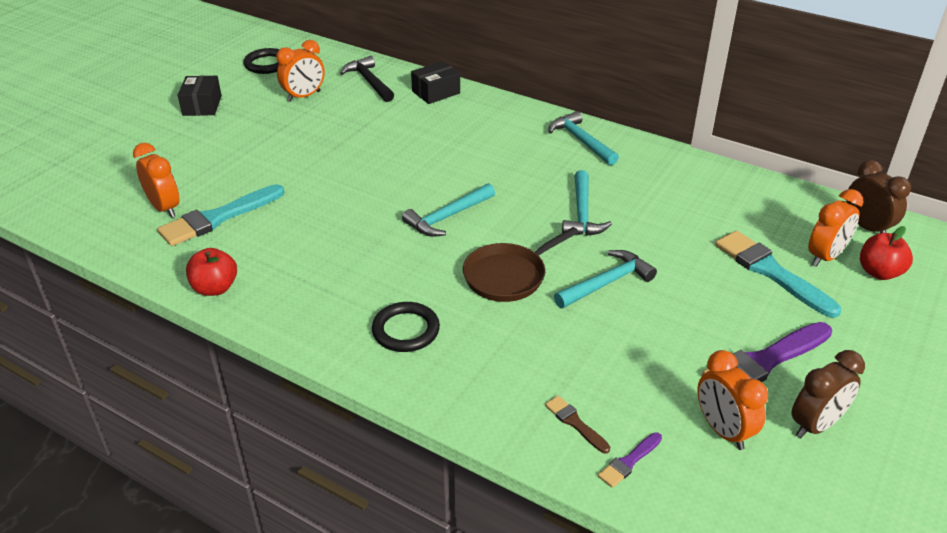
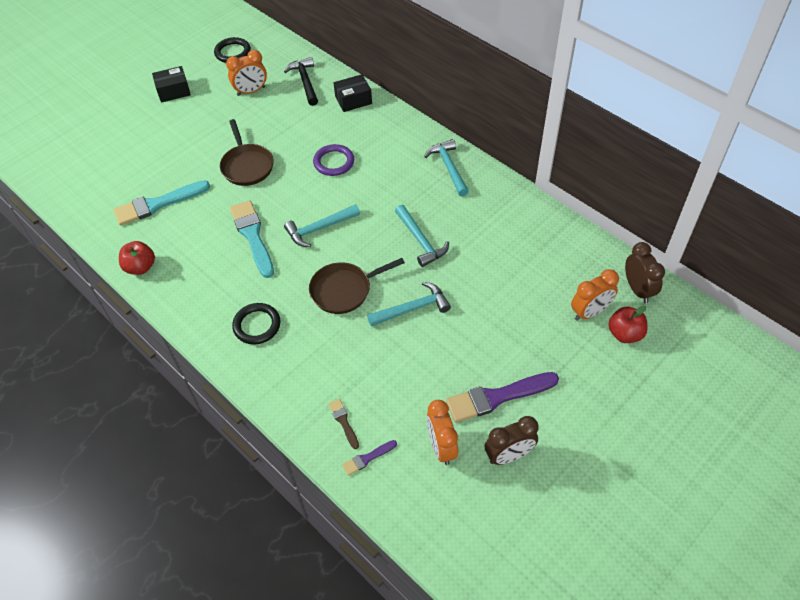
camera: 15 degrees right, 15 degrees up
(164, 208) = (124, 189): orange clock -> none
(202, 105) = (173, 91): black box -> black box turned 60 degrees clockwise
(326, 166) = (247, 166): none -> brown pan
(437, 151) = (334, 162): none -> purple ring
(582, 213) = (420, 241): turquoise hammer -> turquoise hammer turned 45 degrees counterclockwise
(771, 272) = (540, 319): turquoise brush -> turquoise brush (253, 236)

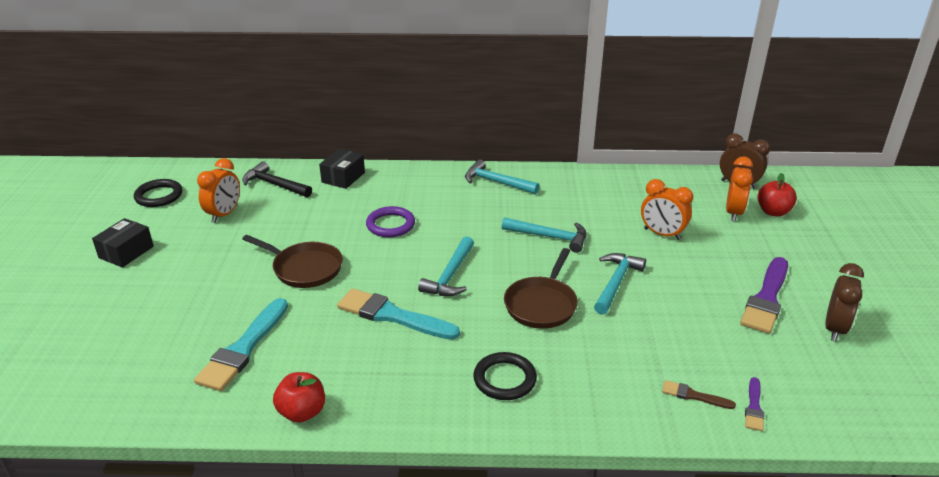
camera: 45 degrees left, 20 degrees down
(441, 447) = (787, 357): orange clock -> orange clock (662, 234)

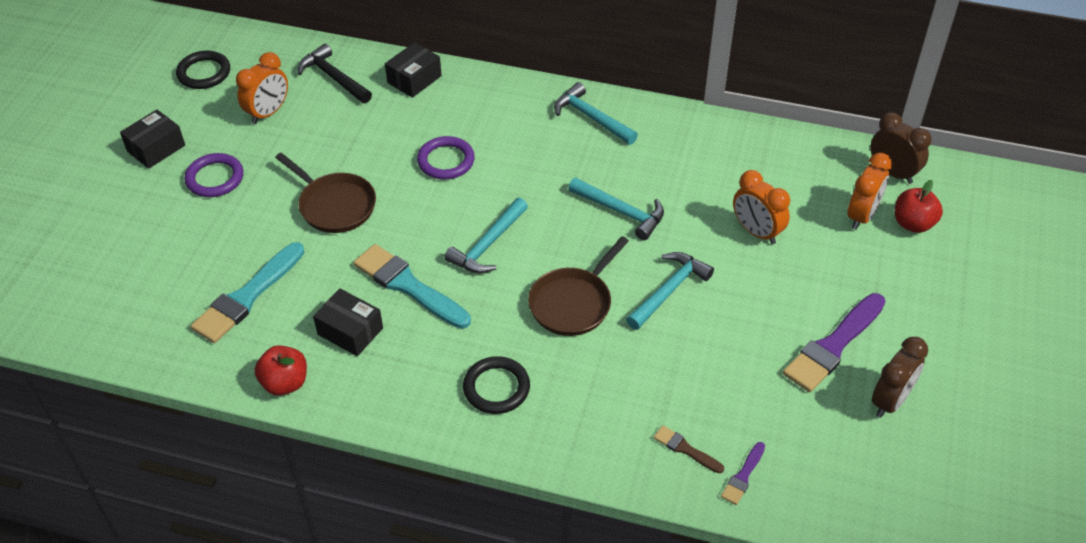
camera: 15 degrees right, 15 degrees up
(188, 265) = (215, 178): none -> purple ring
(351, 359) = (350, 331): none -> black box

